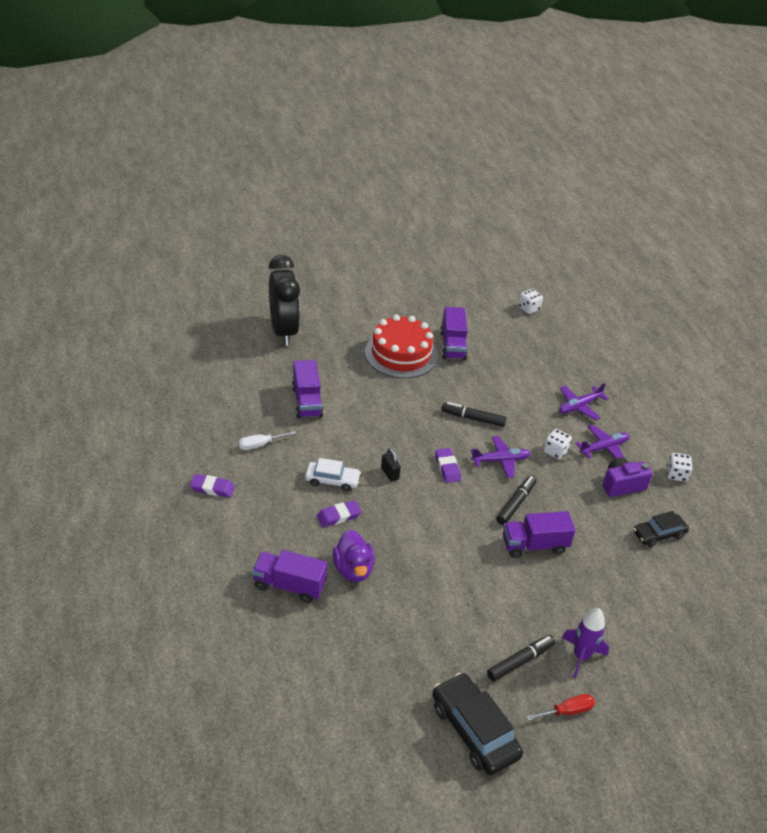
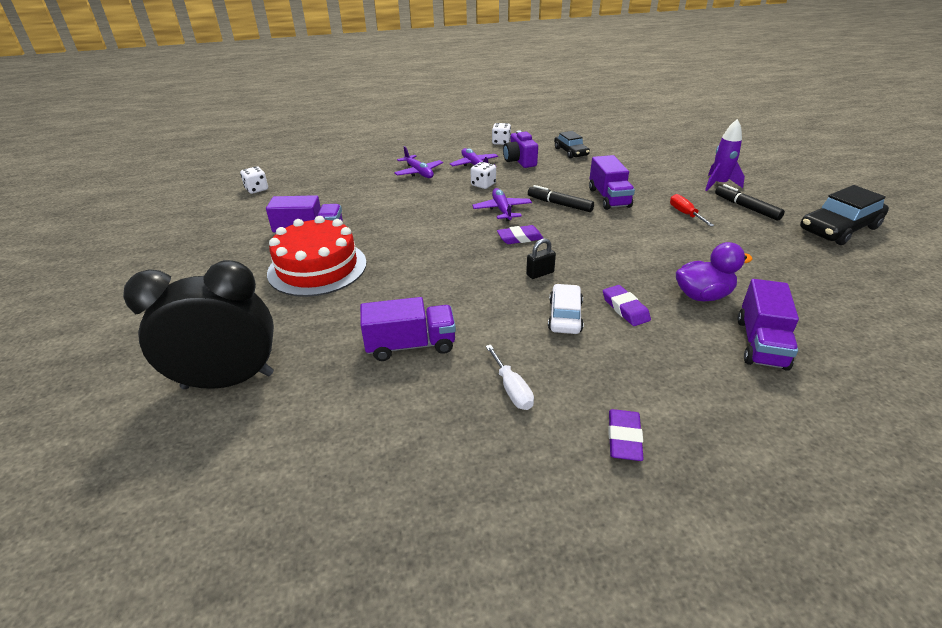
camera: 85 degrees left, 5 degrees down
(473, 418) = (439, 223): black marker -> none
(567, 711) = (778, 191): red screwdriver -> red screwdriver (685, 214)

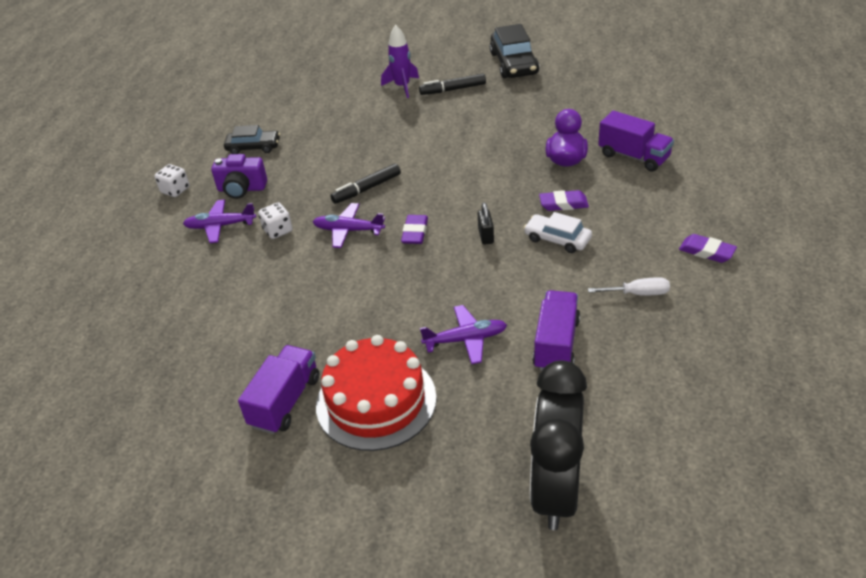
camera: 65 degrees left, 5 degrees up
(257, 189) = (100, 455): white dice -> none
(419, 172) = (196, 277): purple plane -> purple plane (466, 339)
(609, 198) = (378, 155): purple truck -> none
(685, 214) = (440, 123): red screwdriver -> none

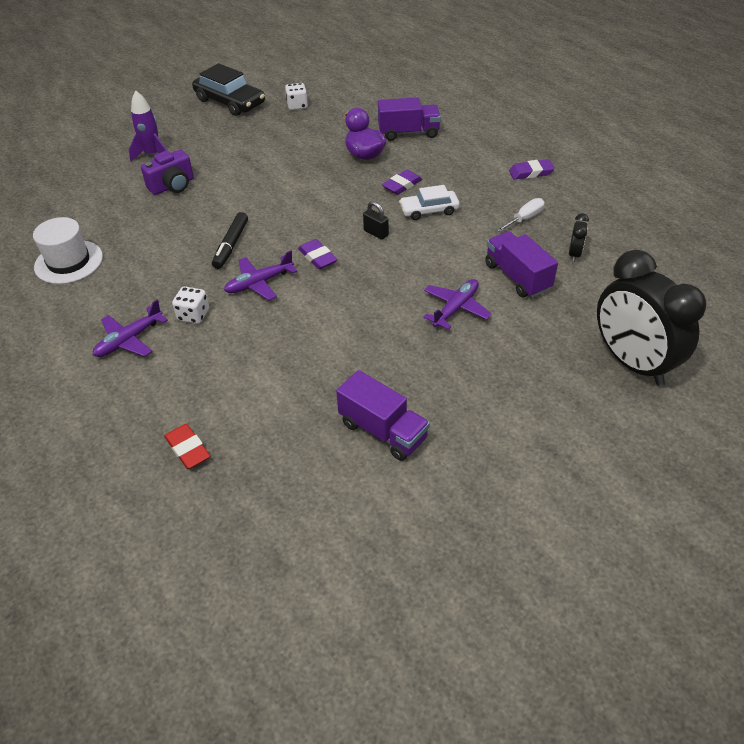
camera: 45 degrees left, 5 degrees up
(160, 327) = (188, 449): none -> red eraser
(175, 190) = (33, 335): white dice -> white dice (297, 106)
(242, 189) = (107, 300): purple camera -> purple camera (172, 186)
(253, 147) = (69, 262): black car -> white hat
(285, 401) = (383, 431): purple truck -> purple truck turned 150 degrees clockwise
(376, 401) = (449, 386): red cake -> none
(453, 89) = (203, 140): black marker -> none
(641, 355) = (574, 254): none -> black clock

